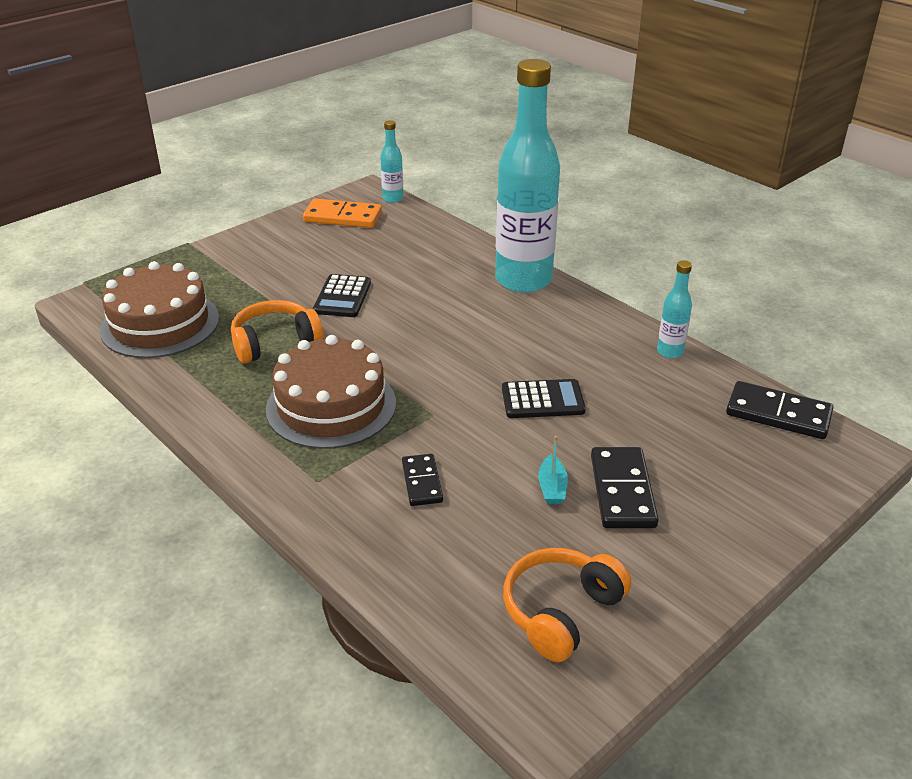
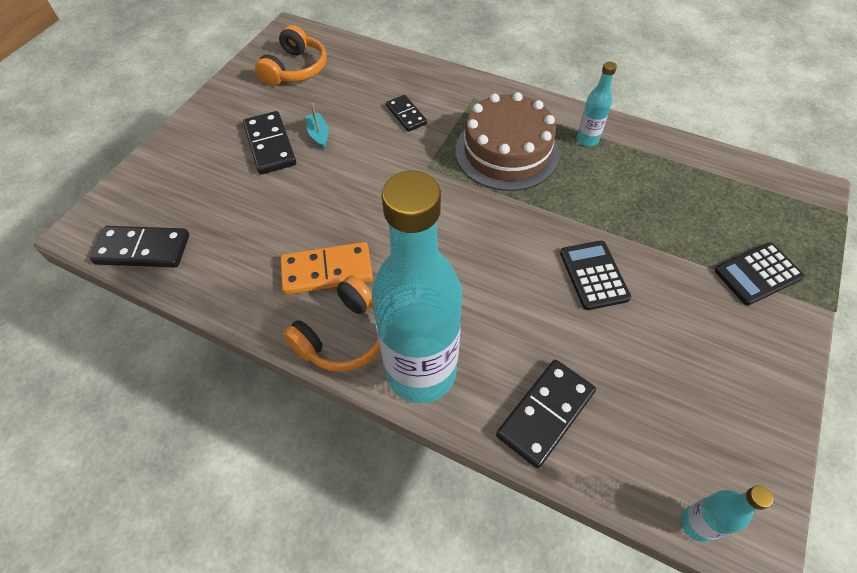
camera: 160 degrees right, 20 degrees up
(160, 324) = (716, 187): brown cake -> none
(275, 343) = (602, 197): orange headphones -> orange headphones (343, 335)
(342, 217) = (721, 438): orange domino -> orange domino (327, 270)
(446, 246) = (545, 414): none -> black domino
(542, 400) = (346, 205): black calculator -> black calculator (758, 274)
(670, 352) = (239, 300): turquoise bottle -> turquoise bottle (587, 139)

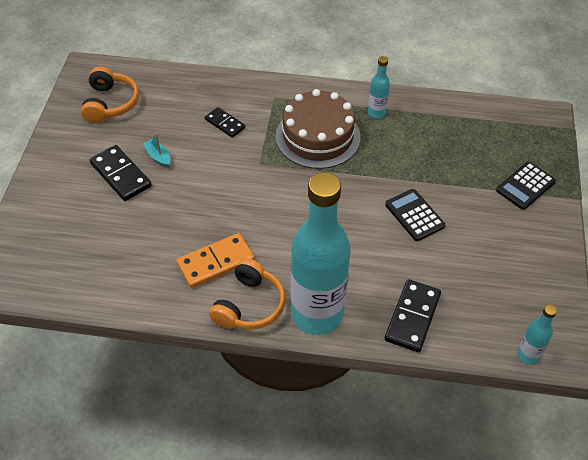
camera: 20 degrees left, 5 degrees down
(143, 249) = (56, 284): black domino -> none

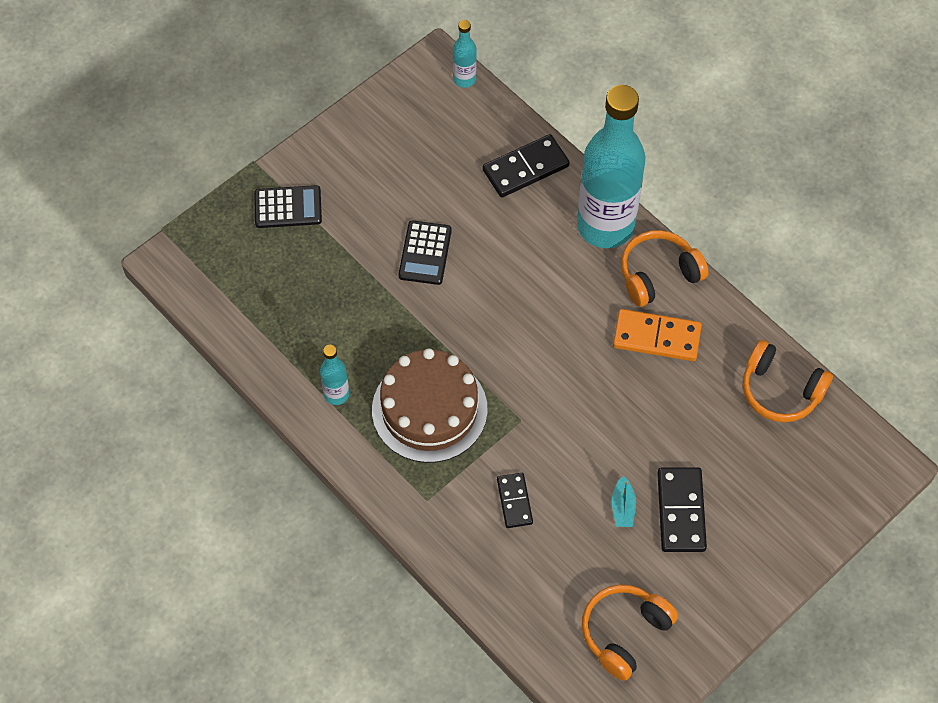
camera: 140 degrees left, 10 degrees up
(102, 283) = (780, 390): none -> orange headphones

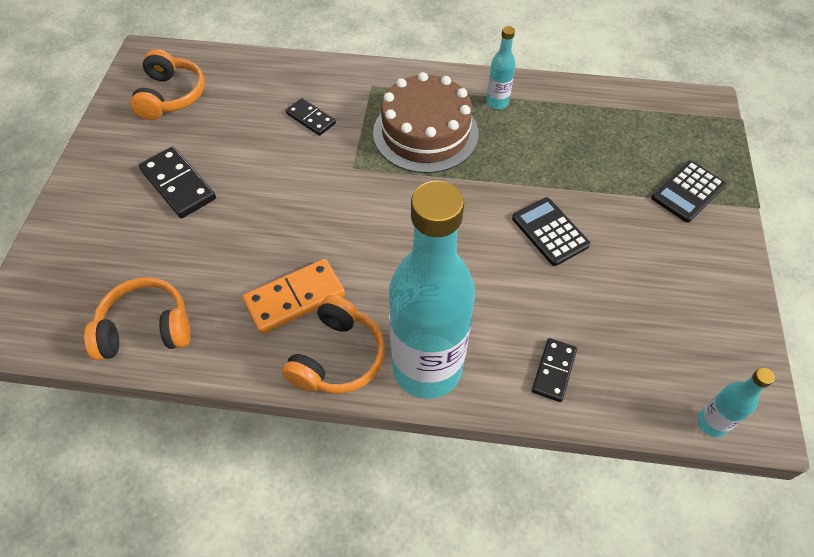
camera: 140 degrees right, 5 degrees down
(525, 168) = (554, 371): black domino -> black domino, size x0.63
(623, 507) = (227, 161): turquoise boat -> none

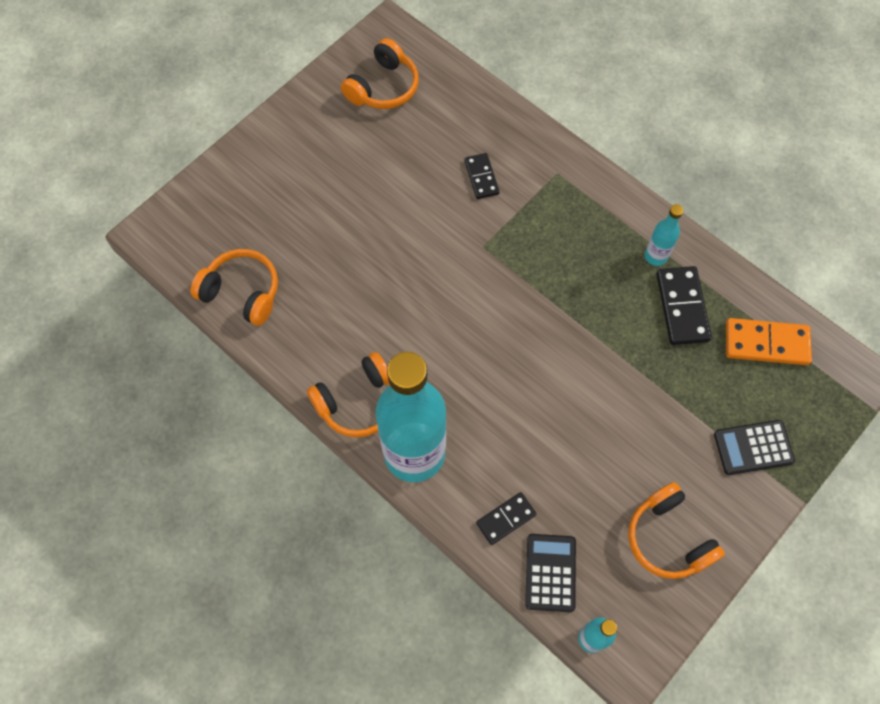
camera: 35 degrees right, 10 degrees up
(178, 184) = (337, 180): black domino -> black domino (682, 307)
(295, 298) = (359, 335): orange domino -> orange domino (766, 343)
(425, 133) = (568, 249): brown cake -> none
(550, 232) = (599, 406): black calculator -> black calculator (550, 572)
(692, 297) = (668, 538): none -> orange headphones

